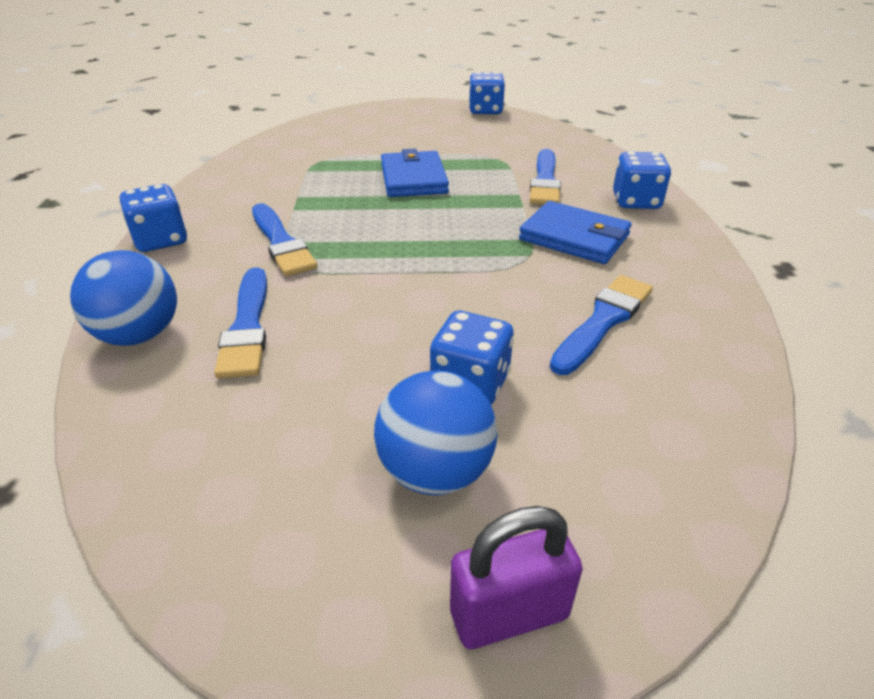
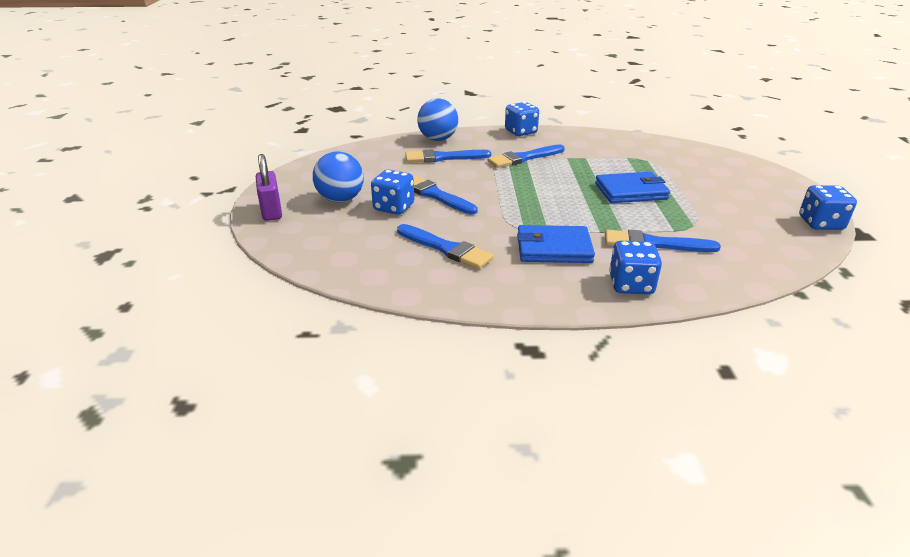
camera: 90 degrees right, 5 degrees down
(419, 334) = (435, 195): none -> blue brush
(574, 237) = (554, 248): blue wallet -> blue wallet turned 60 degrees clockwise

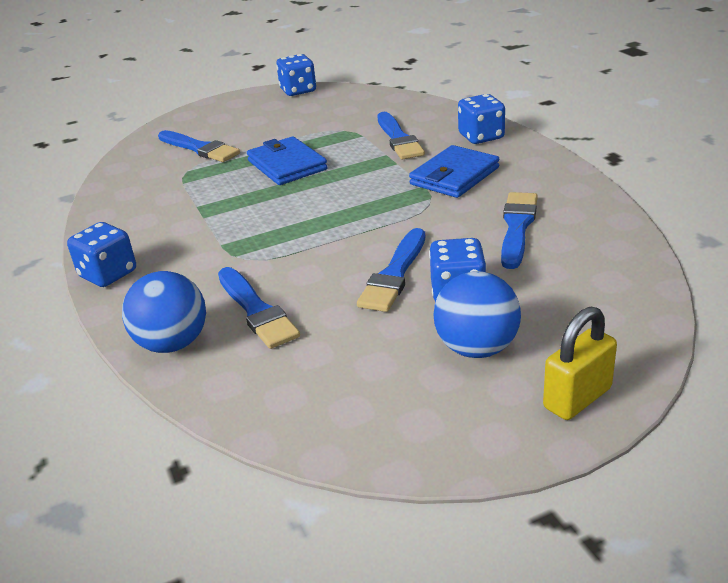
camera: 110 degrees left, 0 degrees up
(271, 211) = (577, 398): purple padlock -> yellow padlock
(524, 158) = (221, 245): blue brush -> blue brush (200, 148)
(554, 248) = (454, 176): blue wallet -> blue wallet turned 60 degrees clockwise

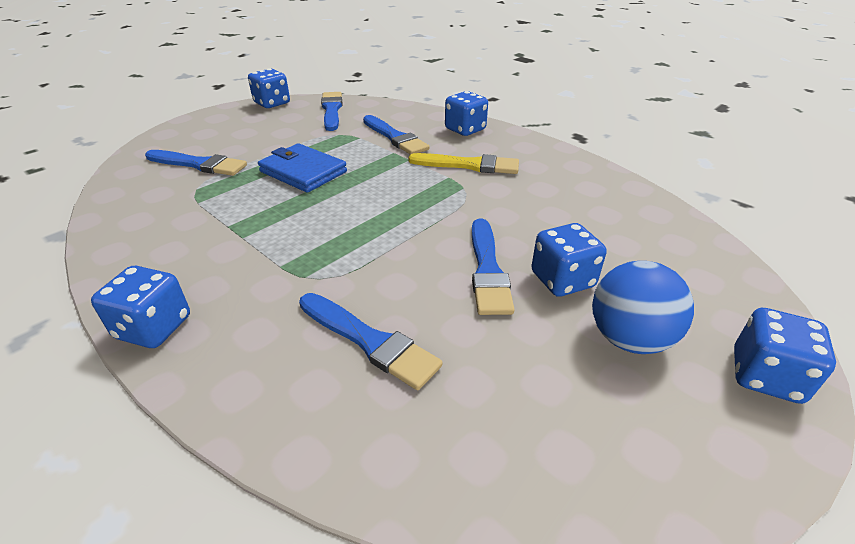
camera: 25 degrees left, 5 degrees up
(173, 344) = (290, 411): blue ball -> none
(454, 176) = (469, 165): blue wallet -> yellow brush
(517, 227) = (559, 205): blue brush -> blue brush (331, 110)
(577, 398) = (765, 376): yellow padlock -> blue dice

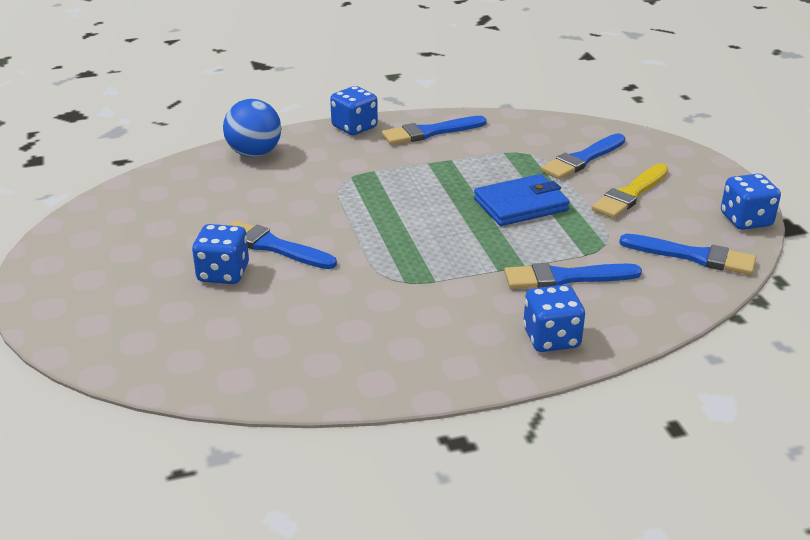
camera: 120 degrees right, 5 degrees down
(370, 341) = (262, 184): blue brush -> blue brush (430, 132)
(469, 165) = (448, 303): yellow brush -> yellow brush (630, 194)
(629, 338) = (144, 271): blue ball -> blue ball (254, 153)
(765, 376) = (54, 305): blue dice -> none

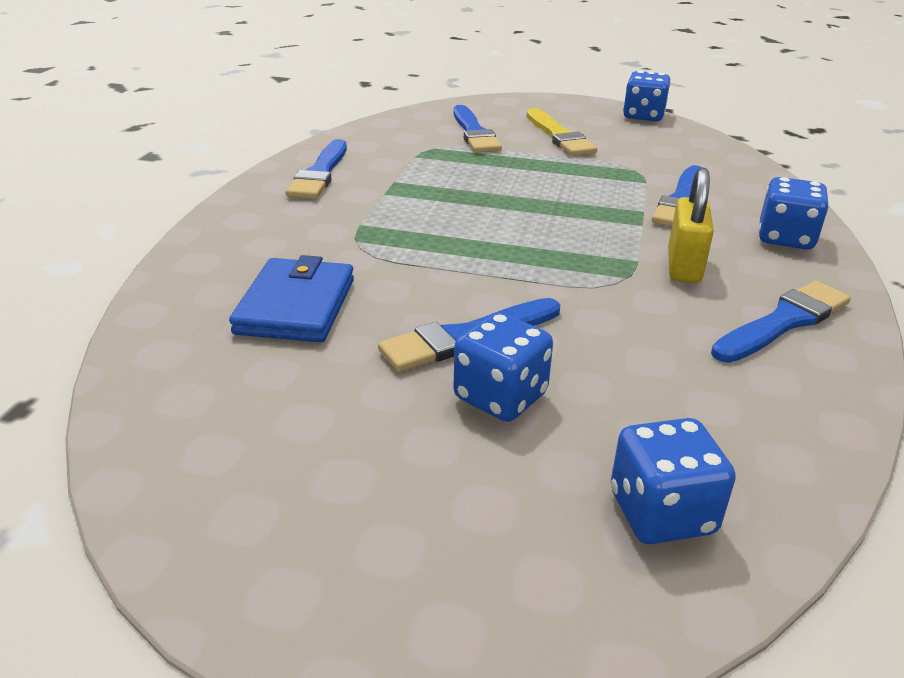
camera: 60 degrees left, 0 degrees up
(254, 153) = (199, 283): blue ball -> none
(354, 127) = (241, 205): blue dice -> blue dice (661, 513)
(446, 301) = (684, 266): none -> yellow padlock
(520, 205) = (528, 179): blue wallet -> blue wallet (296, 306)
(693, 256) = (684, 147): blue brush -> blue brush (783, 322)

